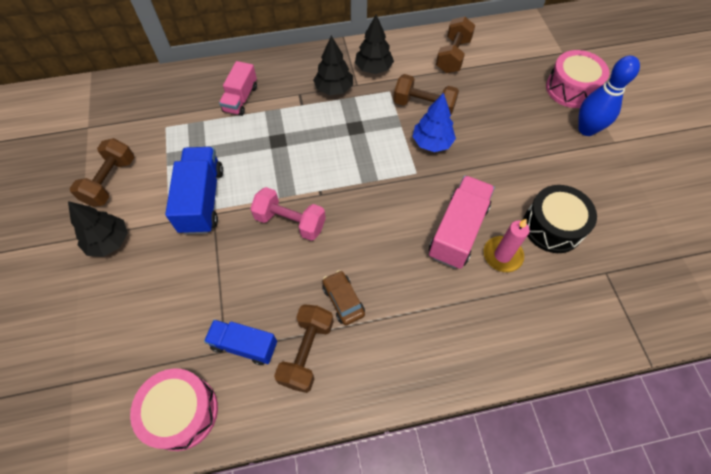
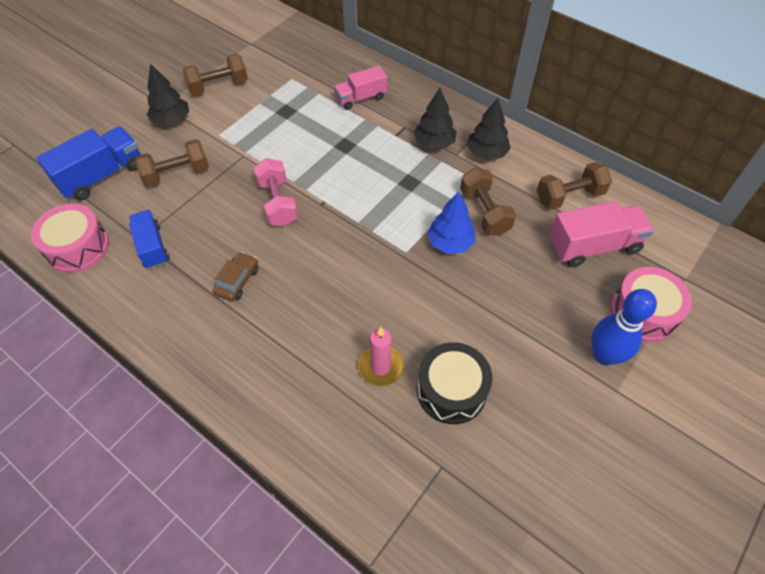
camera: 50 degrees right, 5 degrees down
(202, 200) = (249, 142): blue truck -> blue truck (102, 176)
(307, 352) = (175, 287): brown dumbbell -> brown dumbbell (177, 174)
(458, 231) = (374, 318): pink truck -> pink truck (593, 246)

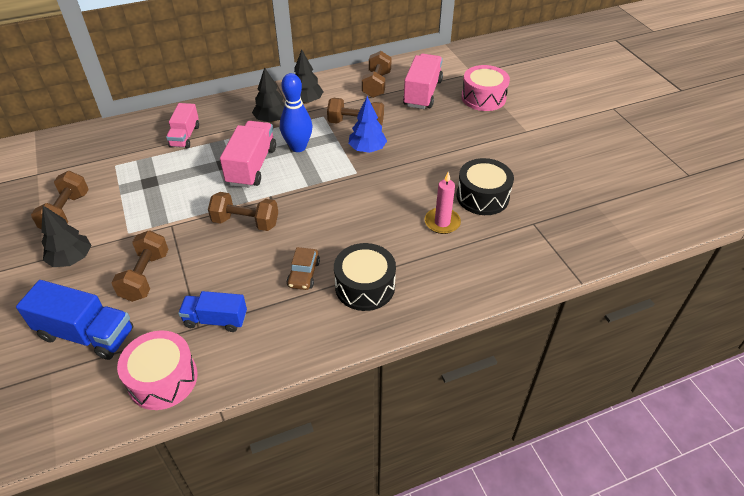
camera: 60 degrees left, 10 degrees down
(102, 176) = (86, 334): blue truck -> blue truck turned 120 degrees clockwise
(237, 281) = (304, 274): brown car -> brown car turned 135 degrees counterclockwise
(247, 339) = (365, 286): none -> black drum
(278, 203) = (246, 222): pink dumbbell -> brown dumbbell
(355, 166) = (252, 166): none -> pink truck
(604, 355) = (501, 125): blue bowling pin -> blue bowling pin (298, 147)

